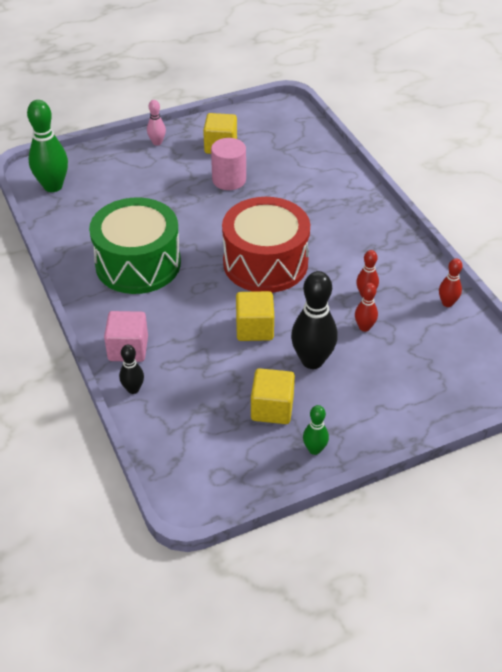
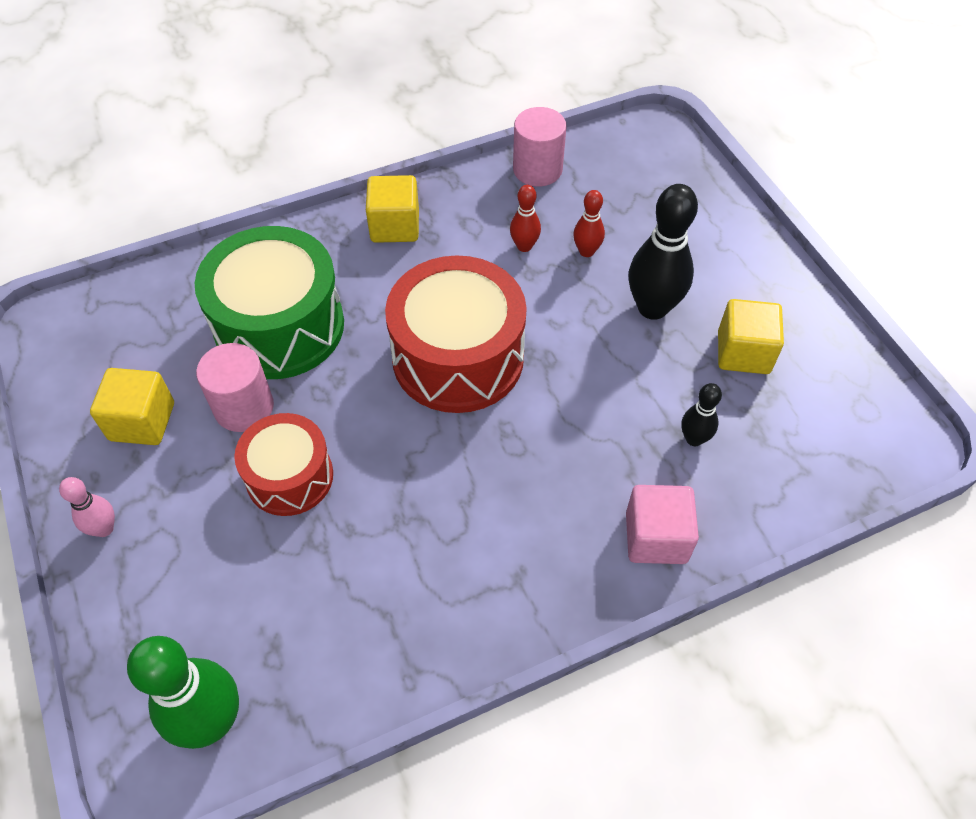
camera: 90 degrees left, 10 degrees up
(133, 389) = (737, 524): black bowling pin -> black bowling pin (694, 439)
(138, 264) = (456, 537): green drum -> green drum (279, 326)
(182, 200) = (289, 477): none -> red drum
(254, 328) = (598, 371): yellow cube -> yellow cube (395, 226)
(314, 449) = (800, 310): green bowling pin -> none
(447, 303) = (537, 169): red bowling pin -> pink cylinder

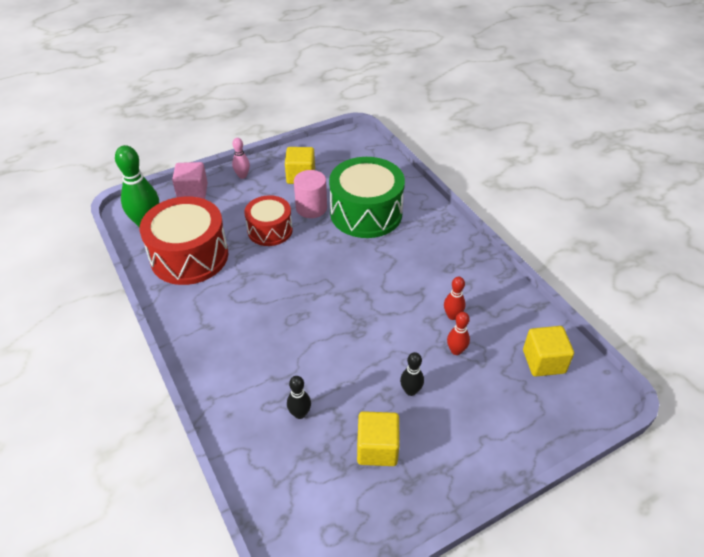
camera: 85 degrees right, 10 degrees down
(395, 226) = (453, 251): yellow cube -> yellow cube (543, 361)
(458, 357) = (353, 289): red drum -> red drum (189, 256)
(537, 169) = (530, 319): pink cylinder -> none
(652, 308) = (410, 391): black bowling pin -> black bowling pin, size x0.52
(656, 537) = (227, 391): pink cube -> pink cube (192, 192)

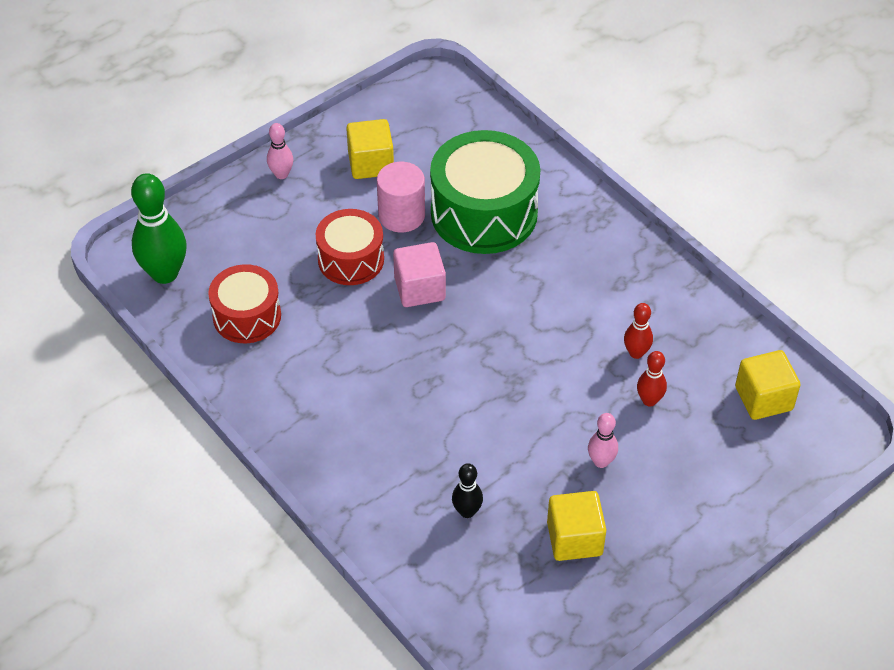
camera: 10 degrees left, 5 degrees up
(189, 256) = (247, 316): red drum -> red drum, size x0.61
(192, 192) = (214, 212): pink cube -> pink cube (419, 289)
(410, 391) = (601, 461): black bowling pin -> pink bowling pin

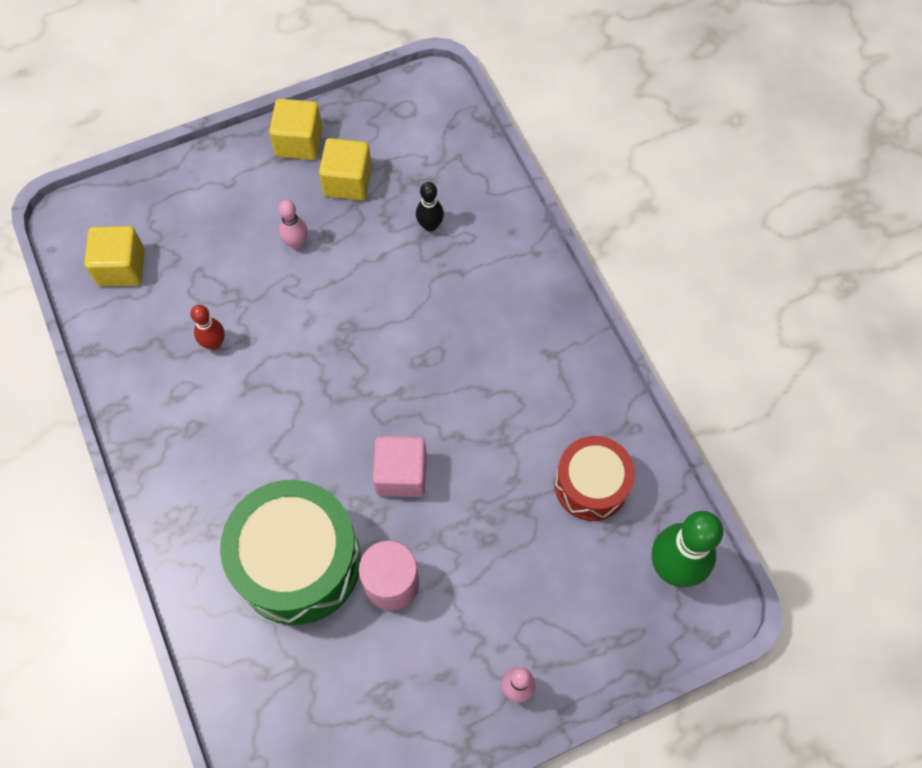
camera: 165 degrees left, 15 degrees up
(351, 259) = (464, 533): red drum -> none
(371, 163) = (405, 676): yellow cube -> yellow cube (299, 142)
(649, 400) = (226, 291): red bowling pin -> none

